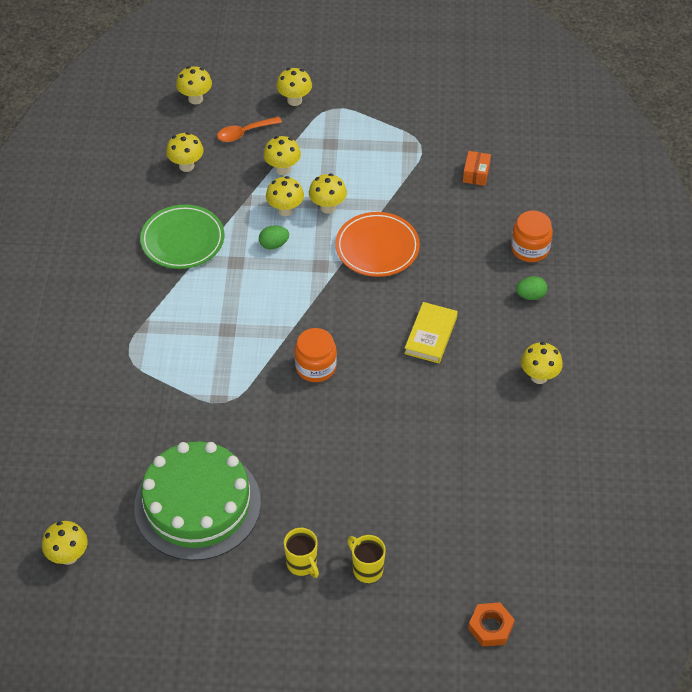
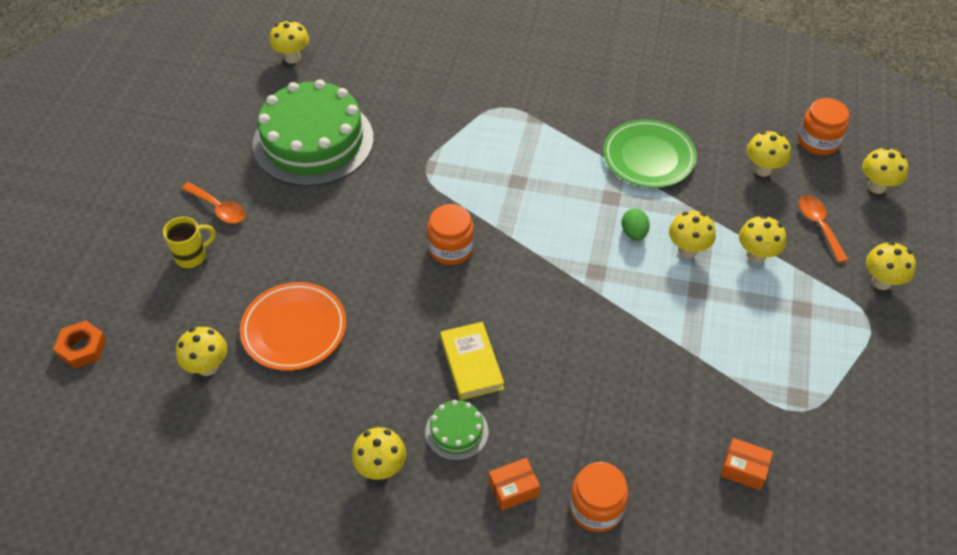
camera: 100 degrees right, 0 degrees up
(148, 132) = (818, 141): none -> orange jar
(302, 564) = (219, 208): yellow mug -> orange spoon
(327, 207) = (689, 291): yellow mushroom -> yellow mushroom (207, 367)
(377, 247) = (618, 331): orange plate -> orange plate (294, 329)
(430, 335) = (471, 363): yellow book -> yellow book turned 45 degrees clockwise
(494, 335) = (456, 431): none -> green cake
(530, 295) = (513, 489): green egg -> orange box

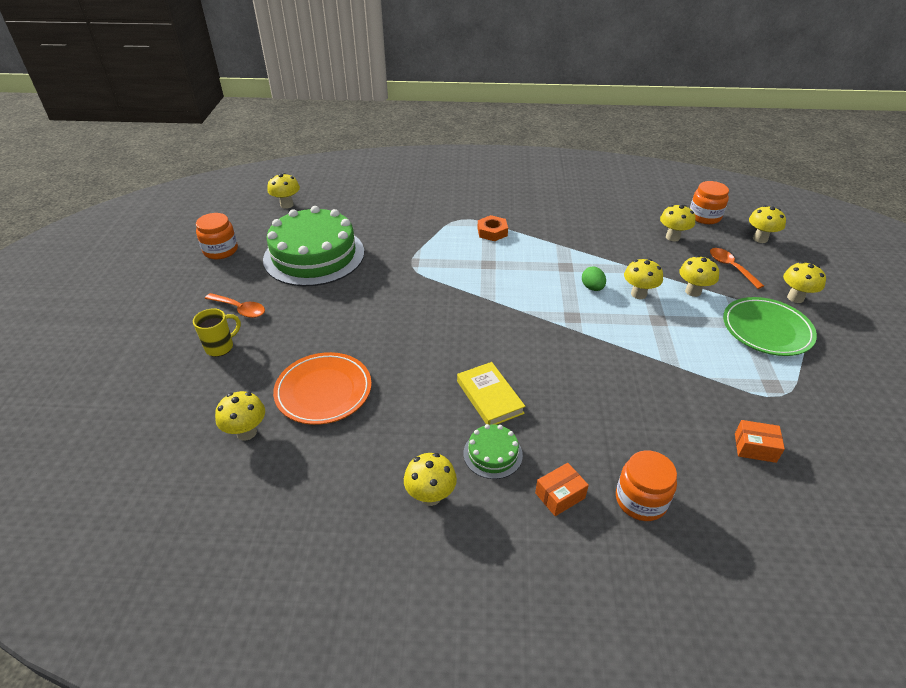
camera: 10 degrees left, 10 degrees down
(82, 348) = (121, 433): orange nut -> orange nut (492, 232)
(451, 248) = (447, 315): orange jar -> orange jar (221, 250)
(648, 157) = (584, 238): green plate -> green plate (766, 330)

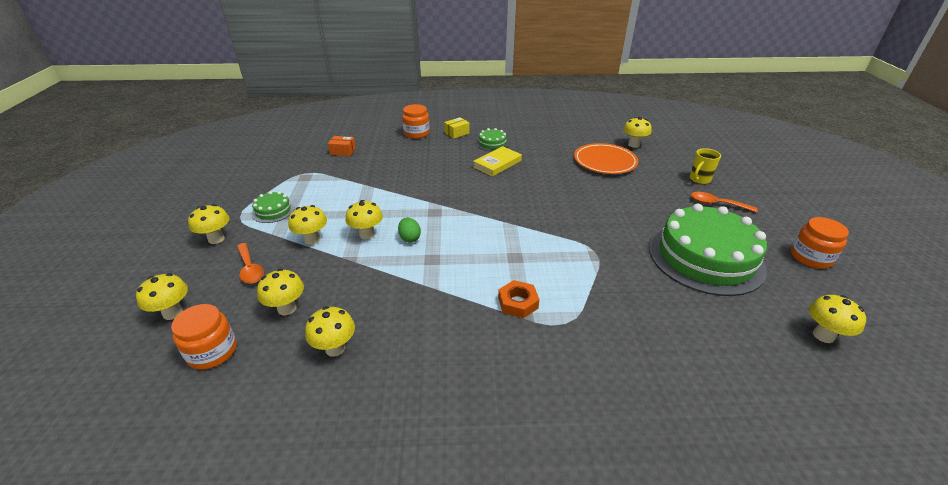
camera: 175 degrees right, 5 degrees down
(430, 496) = (521, 130): yellow mushroom -> yellow mushroom (335, 348)
(490, 397) = (497, 164): yellow book -> yellow book turned 75 degrees clockwise
(560, 495) = (457, 133): orange box -> yellow box
(766, 330) = (273, 211): green plate -> green cake

